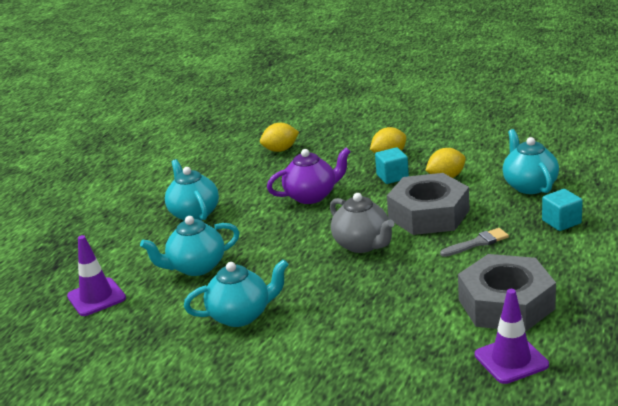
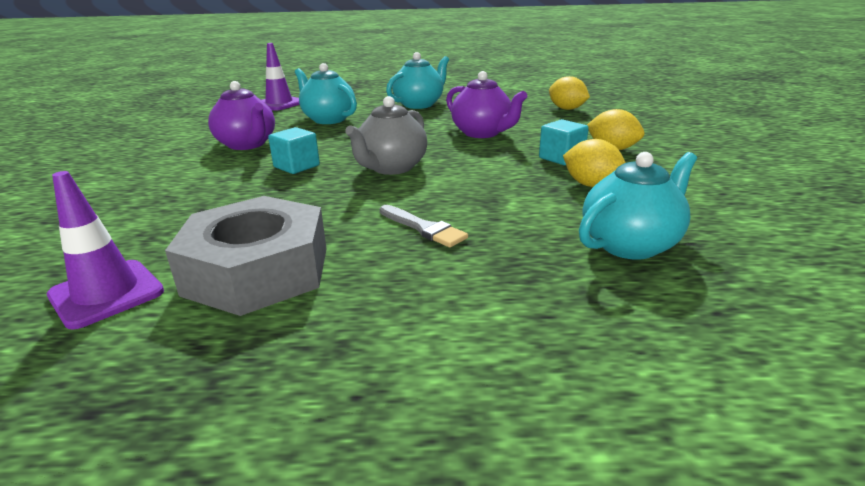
camera: 65 degrees right, 0 degrees up
(241, 315) = (247, 144): turquoise teapot -> purple teapot
(429, 214) = (483, 189): grey nut -> none
(561, 222) = (530, 288): turquoise cube -> turquoise cube (296, 166)

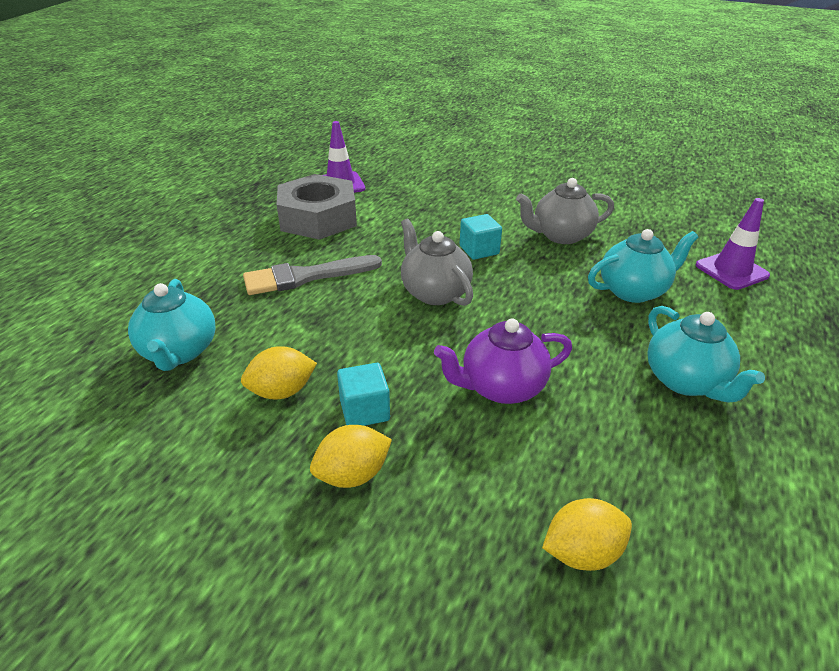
camera: 115 degrees right, 10 degrees up
(247, 144) = (561, 235): purple teapot -> grey teapot
(424, 228) = (305, 277): grey brush -> grey brush, size x1.65

